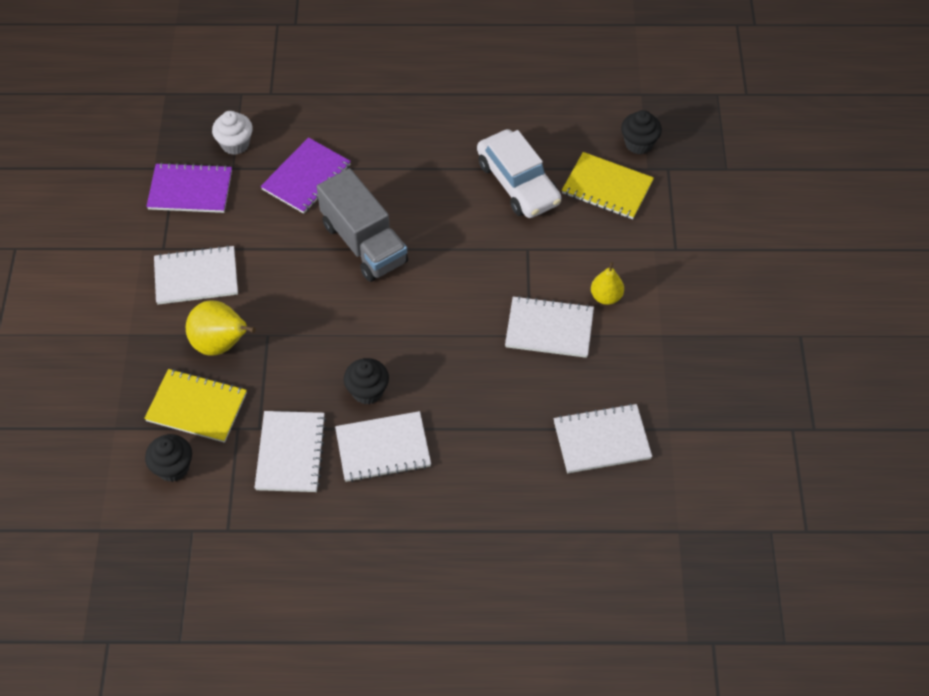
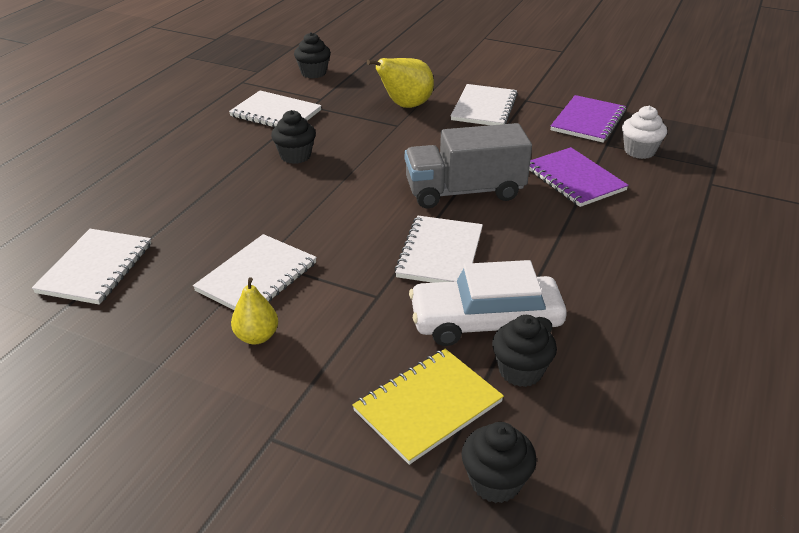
camera: 115 degrees right, 20 degrees down
(196, 407) = (355, 88): yellow notebook -> none
(383, 448) = (234, 150): white notebook -> white notebook (440, 253)
(552, 154) = (520, 371): none -> black cupcake

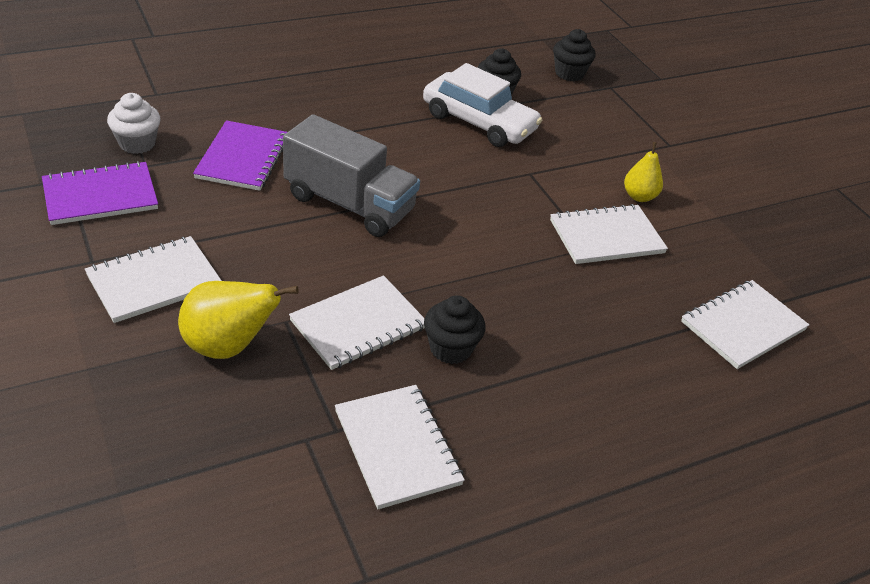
camera: 145 degrees left, 5 degrees up
(313, 73) = (238, 519): black cupcake -> none
(428, 406) = (567, 110): yellow notebook -> none
(440, 253) = (446, 172): white notebook -> white notebook (358, 324)

